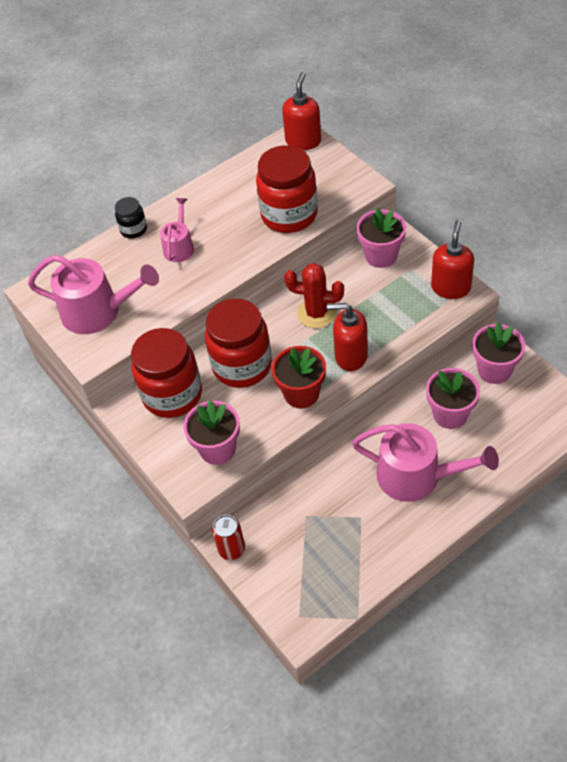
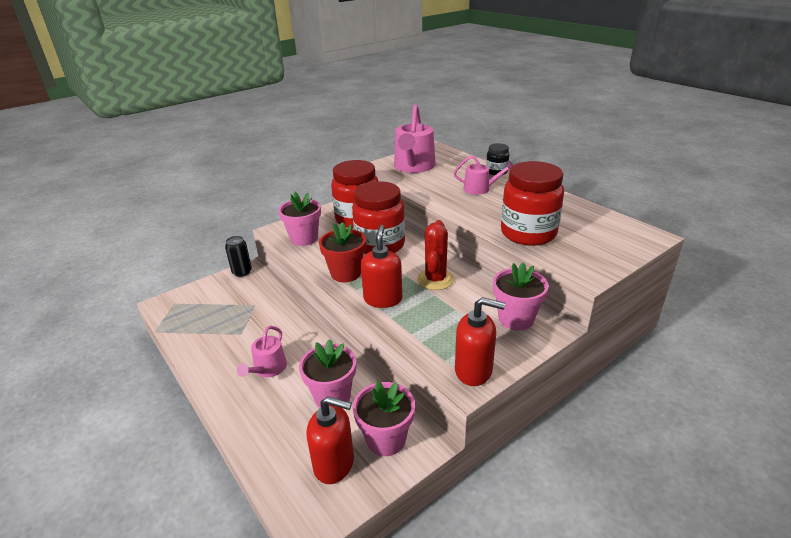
camera: 85 degrees right, 20 degrees down
(231, 549) = (242, 272): red can -> black can
(303, 141) = (640, 238): red soap dispenser -> red soap dispenser (334, 464)
(416, 476) = (268, 369): pink watering can -> pink watering can, size x0.56

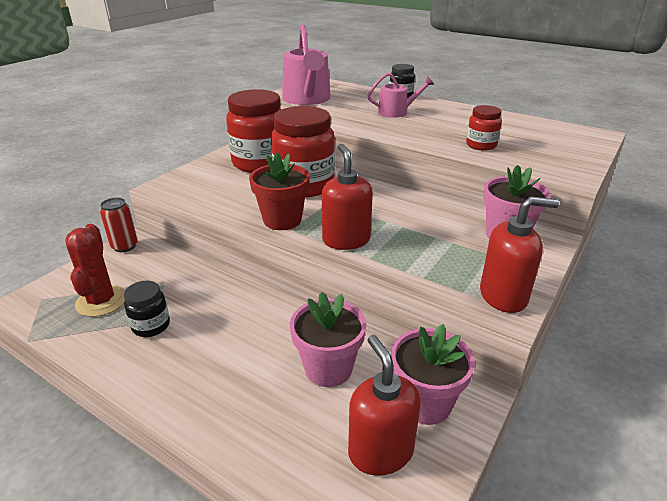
camera: 20 degrees left, 0 degrees up
(232, 337) = (151, 326): none -> black jar
(242, 272) = (124, 246): black can -> red can
(268, 369) = (223, 354): pink watering can -> none
(304, 239) = (205, 191): pink flower pot -> none
(334, 464) = (380, 451): red soap dispenser -> red soap dispenser turned 105 degrees counterclockwise
(435, 279) = (392, 211): red cactus -> red cactus (101, 301)
(528, 233) = (481, 145): red jar -> red jar, size x0.49

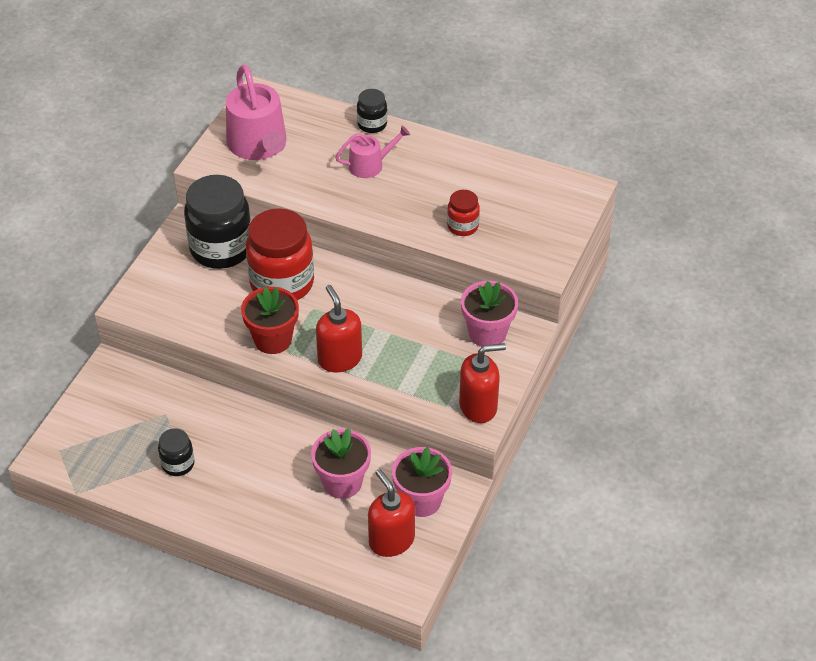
camera: 10 degrees left, 15 degrees up
(101, 301) = (118, 445): red cactus -> none
(124, 246) = (104, 375): red can -> none
(259, 163) = (221, 249): red jar -> black jar

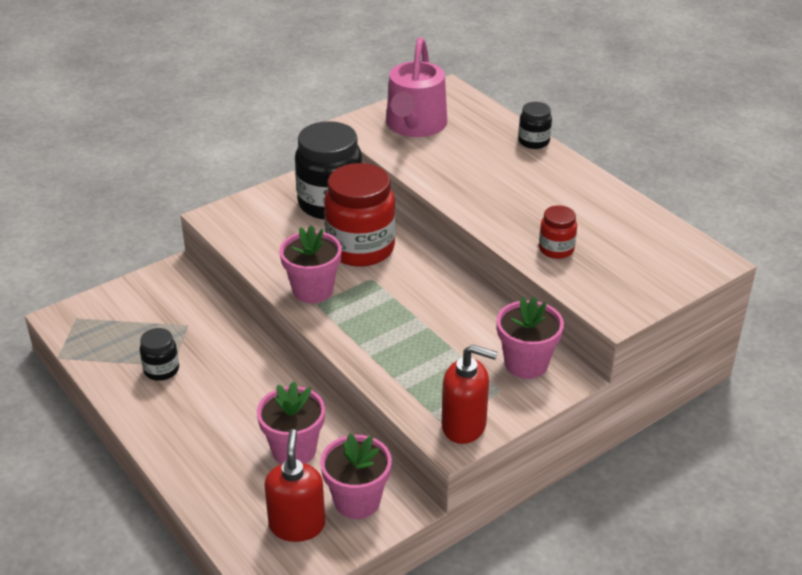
camera: 30 degrees right, 10 degrees down
(273, 339) = (313, 290): red flower pot -> pink flower pot
(339, 359) = (361, 329): red soap dispenser -> none
(370, 165) = (505, 171): pink watering can -> none

